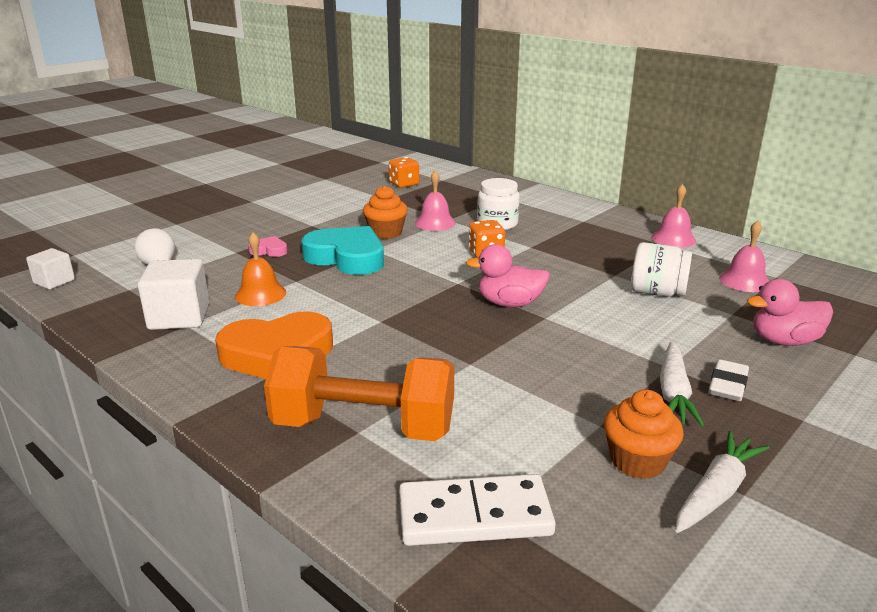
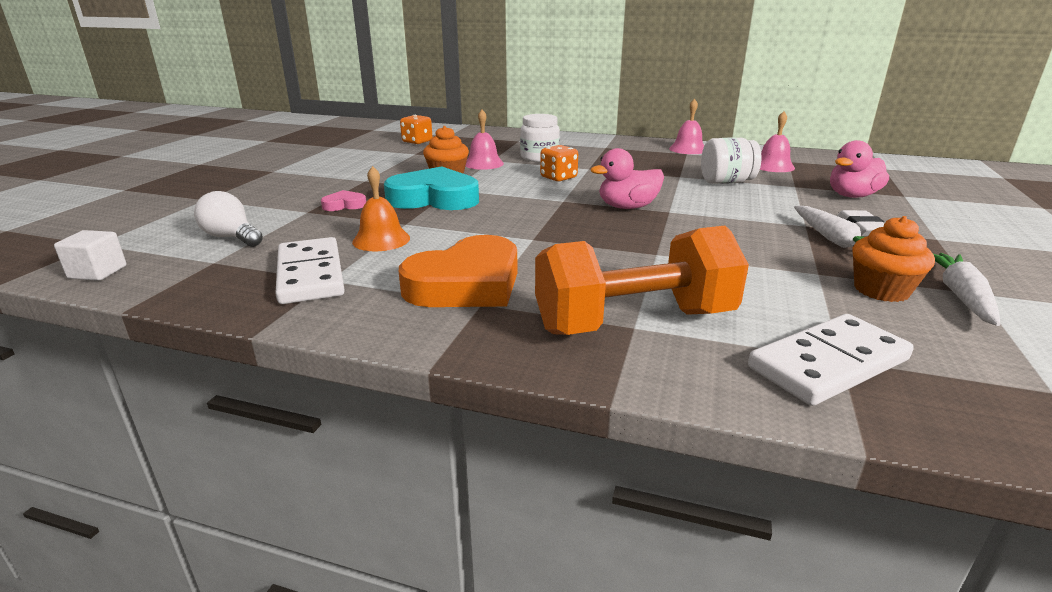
camera: 25 degrees left, 0 degrees up
(179, 317) = (311, 274): white cube -> white domino

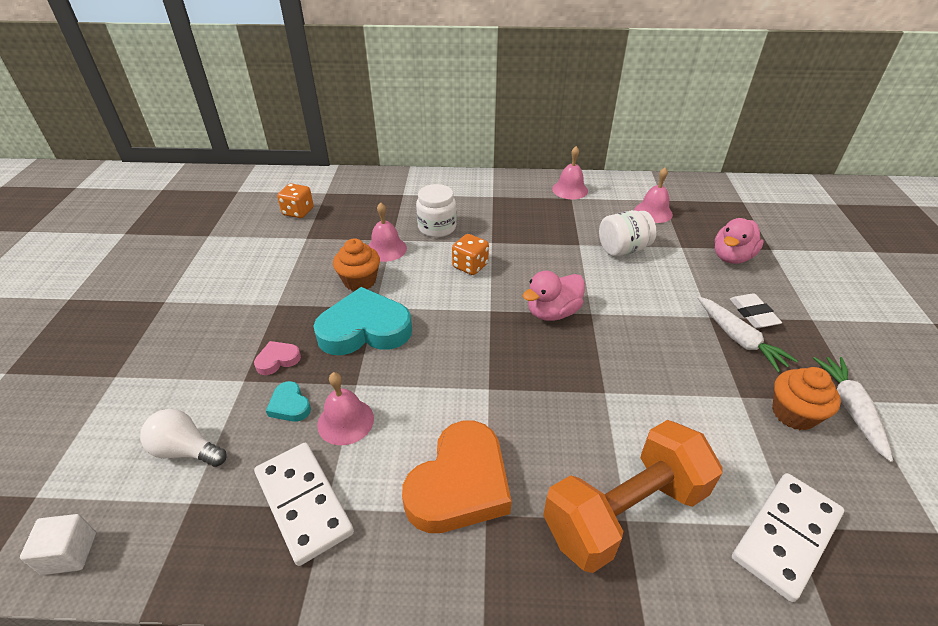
camera: 15 degrees left, 15 degrees up
(337, 227) = (290, 405): none -> turquoise heart
(381, 240) = (345, 421): orange bell -> pink bell

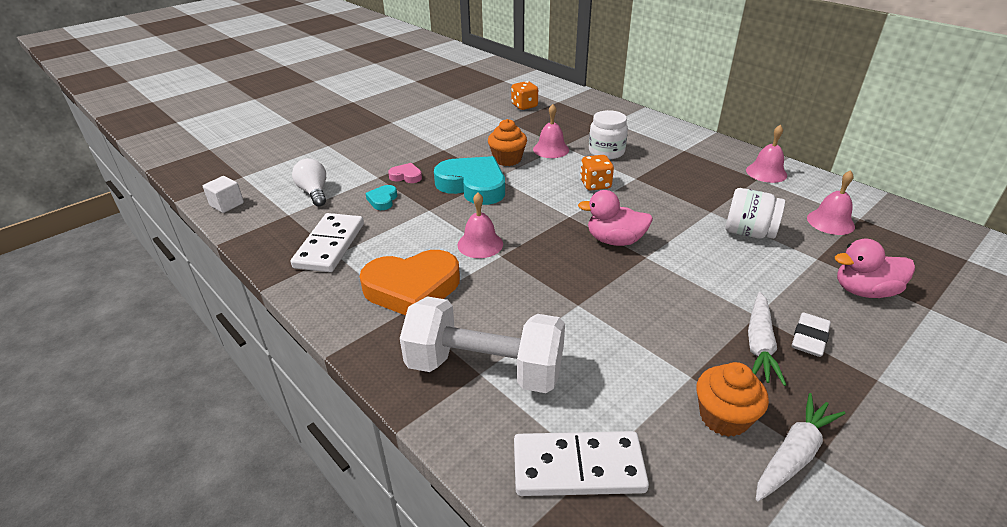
camera: 45 degrees right, 5 degrees down
(345, 421) = (398, 223): pink bell -> pink bell (480, 244)
(624, 512) = (485, 368): orange dumbbell -> white dumbbell

